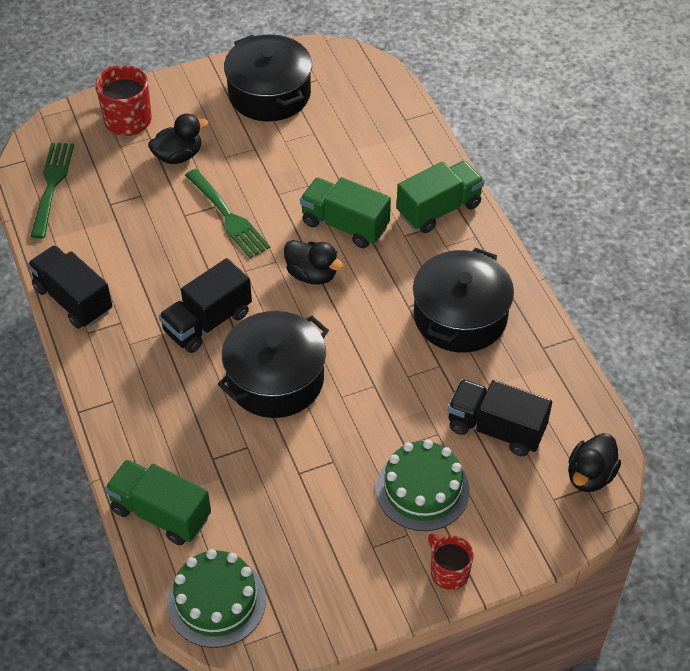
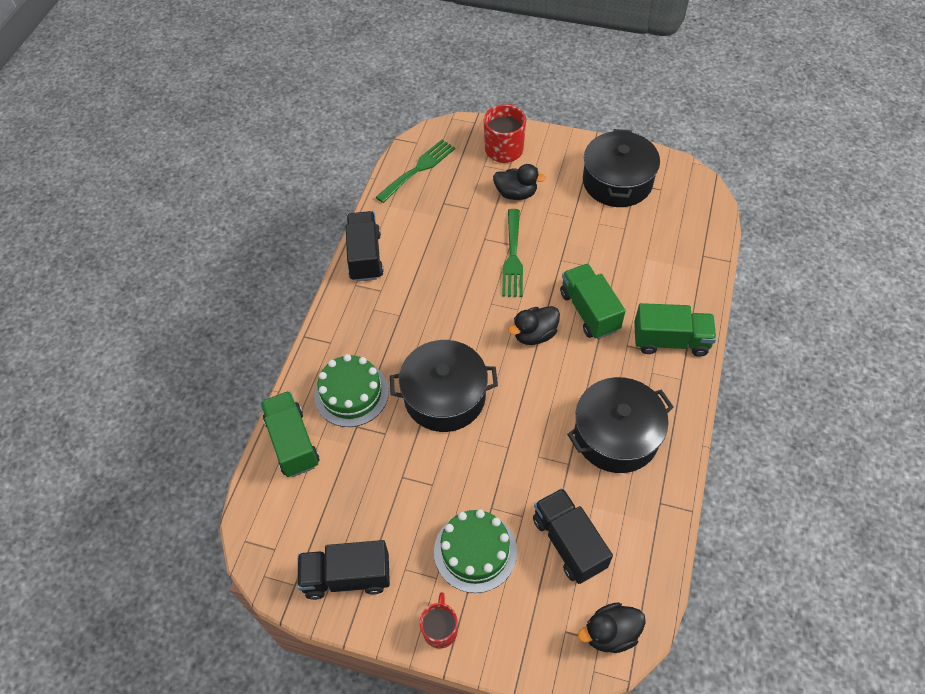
camera: 40 degrees right, 5 degrees up
(207, 322) = (435, 325): black truck -> black truck (347, 577)
(216, 601) = (273, 531): green cake -> green cake (351, 393)
(312, 274) = (534, 334): black duck -> black duck turned 75 degrees clockwise

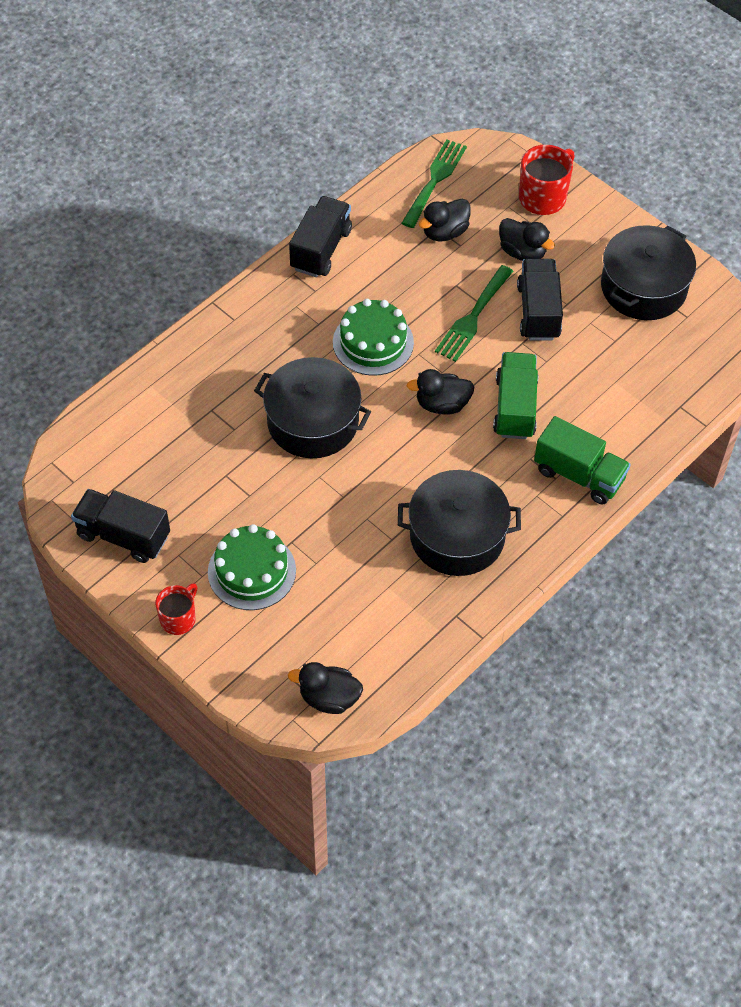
camera: 25 degrees right, 0 degrees up
(292, 442) = (143, 396): green truck -> none
(351, 393) = (225, 377): green cake -> green cake (373, 342)
(418, 169) = (435, 180): green fork -> green fork turned 45 degrees counterclockwise
(450, 203) = (444, 232): none -> black duck
(568, 542) = (343, 606): black truck -> black truck (538, 312)

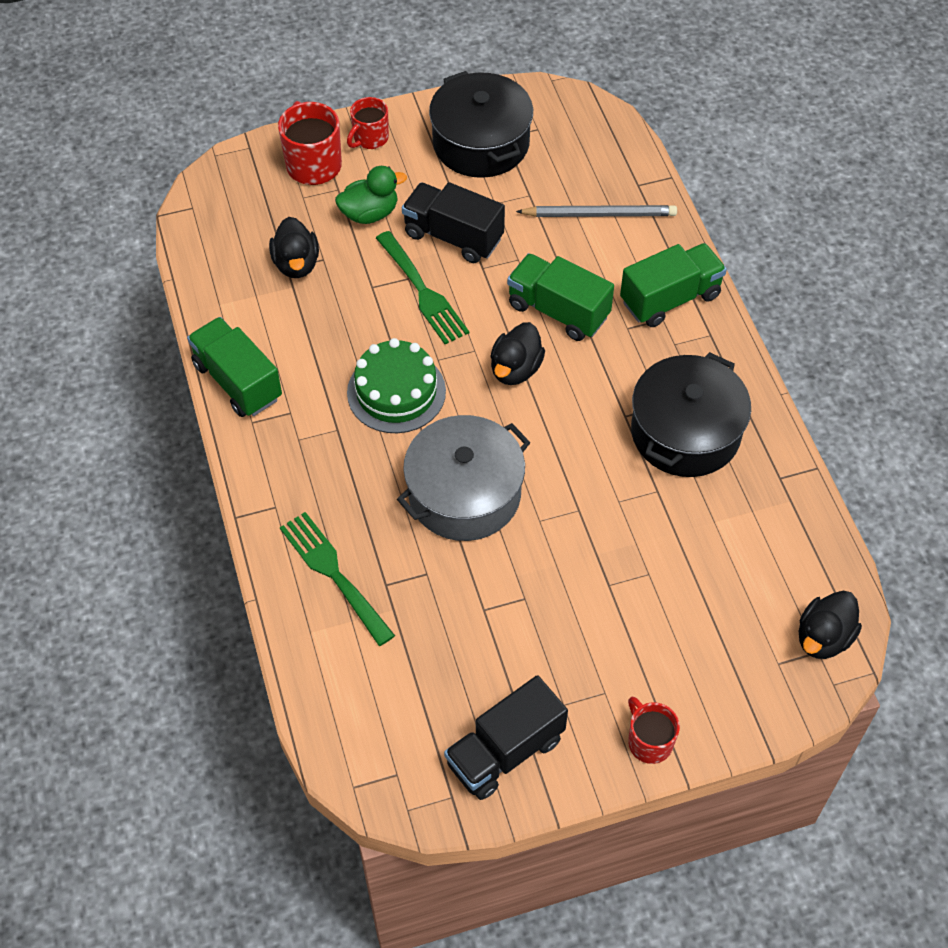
camera: 60 degrees left, 0 degrees up
(252, 571) = (626, 640): green cake -> none
(313, 422) = (464, 494): black pot -> grey pot
(321, 249) = (237, 381): black truck -> green truck
(435, 180) = (221, 240): green fork -> green fork (333, 573)
(522, 252) = (370, 213): black duck -> green duck
(594, 218) = (370, 138): none -> red mug
(630, 394) = (599, 214): none -> grey pencil

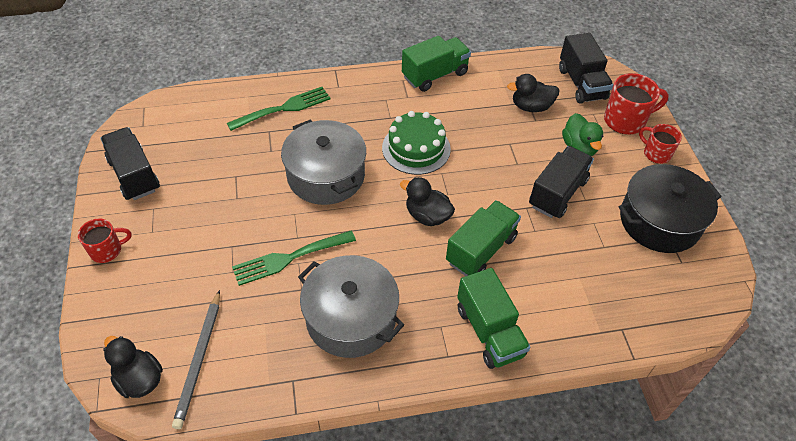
camera: 95 degrees right, 5 degrees down
(242, 207) = (581, 84): none -> black truck
(423, 292) = (504, 170): green fork -> green fork (289, 258)
(599, 214) = (585, 293): grey pencil -> grey pencil (199, 360)
(685, 432) = (351, 318): black pot -> grey pot

